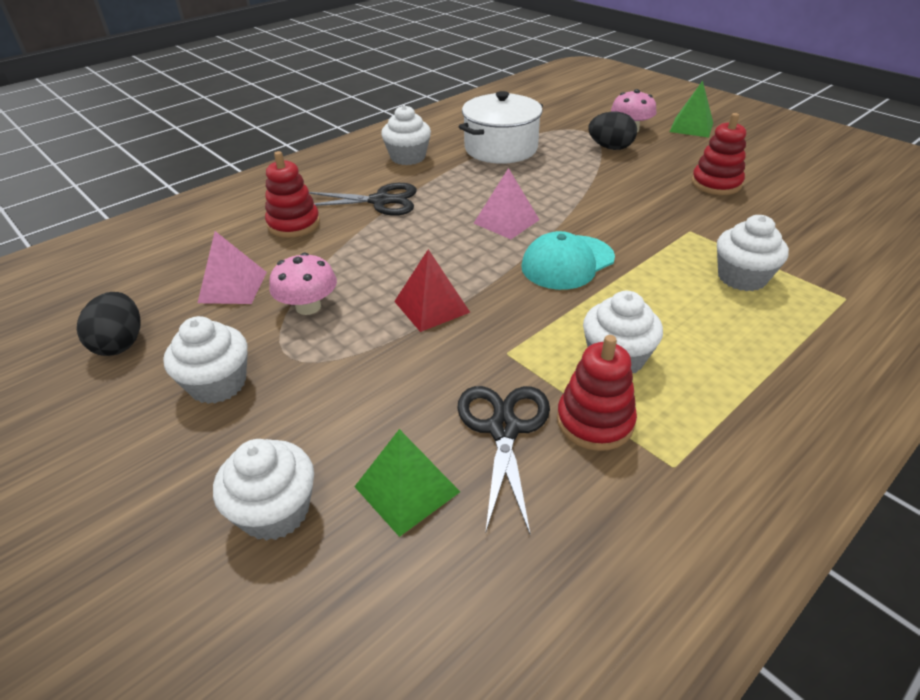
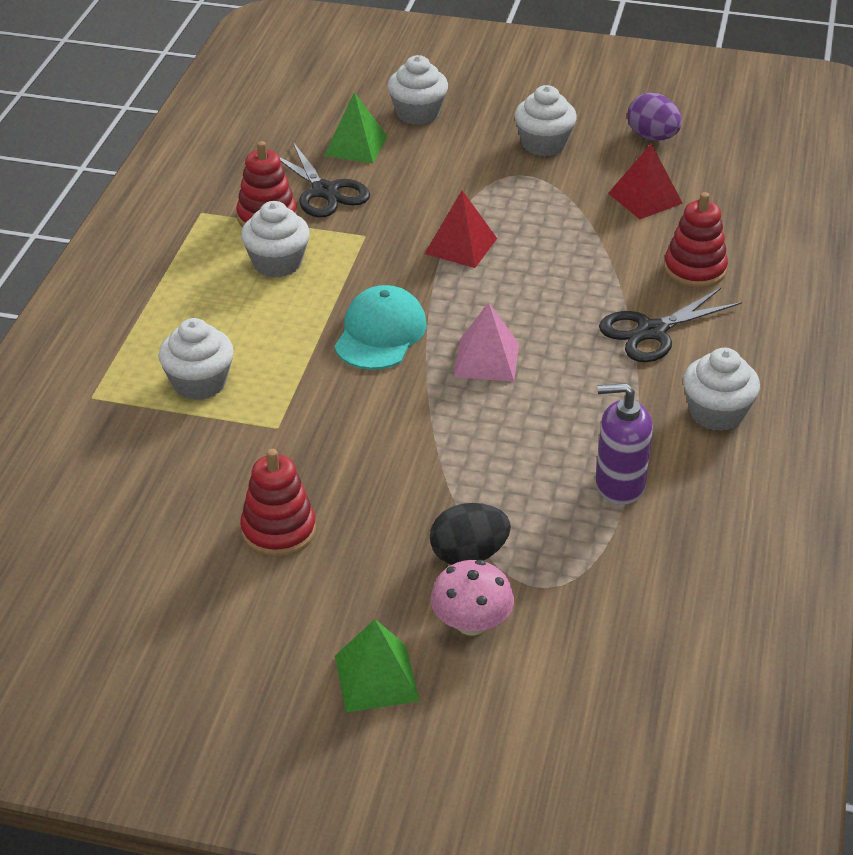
camera: 145 degrees right, 0 degrees up
(120, 343) = (652, 137): black egg -> purple egg
(233, 287) = (645, 198): pink pyramid -> red pyramid
(308, 307) = (559, 208): pink mushroom -> none
(501, 148) = (619, 485): white pot -> purple soap dispenser

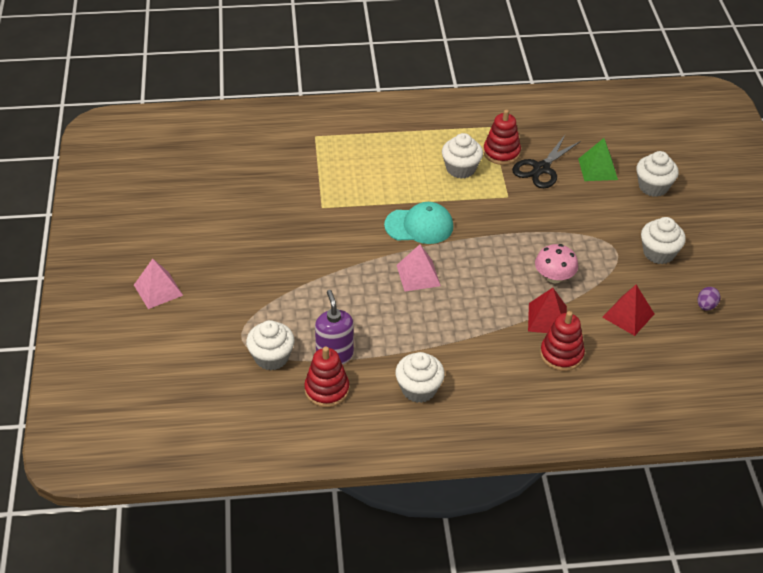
camera: 70 degrees right, 5 degrees up
(199, 383) = (343, 169): white cupcake -> white cupcake (271, 357)
(278, 530) = (245, 229): red stacking toy -> red stacking toy (327, 390)
(376, 678) = (158, 290): green pyramid -> pink pyramid
(461, 246) = (522, 239): red pyramid -> red pyramid (547, 318)
(468, 555) = (254, 304): black egg -> none
(471, 623) = (206, 316): pink mushroom -> pink mushroom (554, 277)
(652, 137) = (706, 306): purple egg -> purple egg, size x0.63
(652, 332) = (483, 344): black scissors -> none

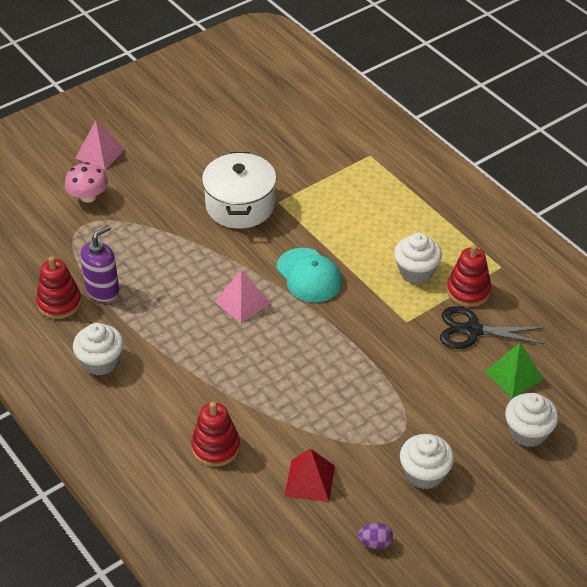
camera: 60 degrees right, 0 degrees up
(271, 357) = (73, 253): white cupcake -> none
(306, 230) = (240, 205): none -> white pot
(547, 318) = (256, 418): red pyramid -> none
(554, 277) = (319, 401): pink mushroom -> pink mushroom (88, 196)

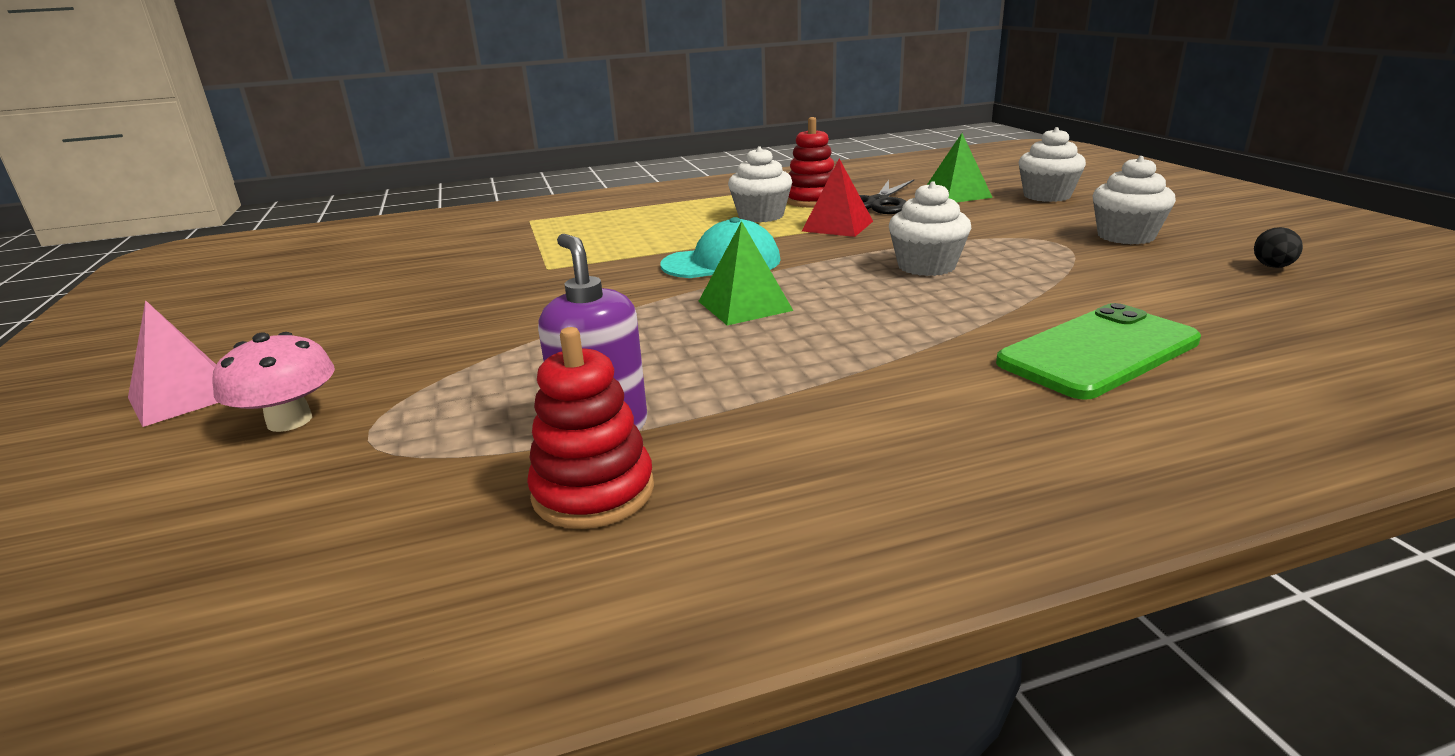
camera: 70 degrees left, 20 degrees down
(100, 362) = (831, 451): white cupcake -> white cupcake (926, 266)
(216, 447) = (1098, 352): red stacking toy -> green phone
(240, 205) = (521, 291): white pot -> none
(242, 302) = (744, 305): pink pyramid -> green pyramid
(309, 480) = (1160, 293): red pyramid -> red pyramid (837, 226)
(375, 543) = (1273, 267): purple egg -> black egg

